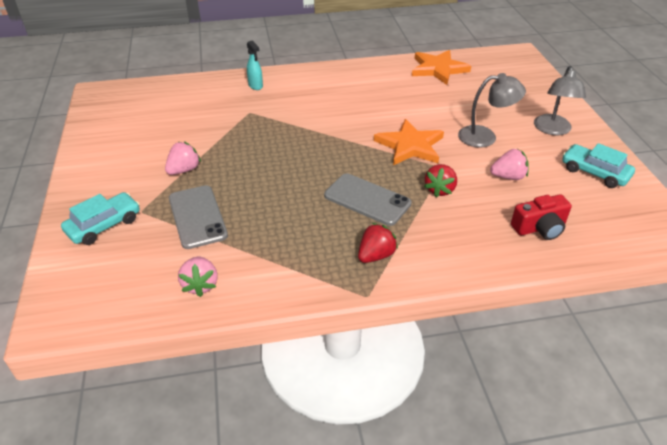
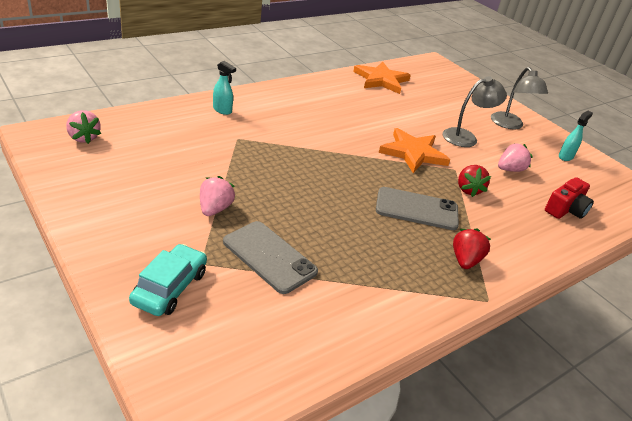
camera: 30 degrees left, 5 degrees down
(200, 285) = (330, 329): pink strawberry -> pink strawberry (84, 138)
(594, 172) = (565, 156): turquoise car -> turquoise spray bottle

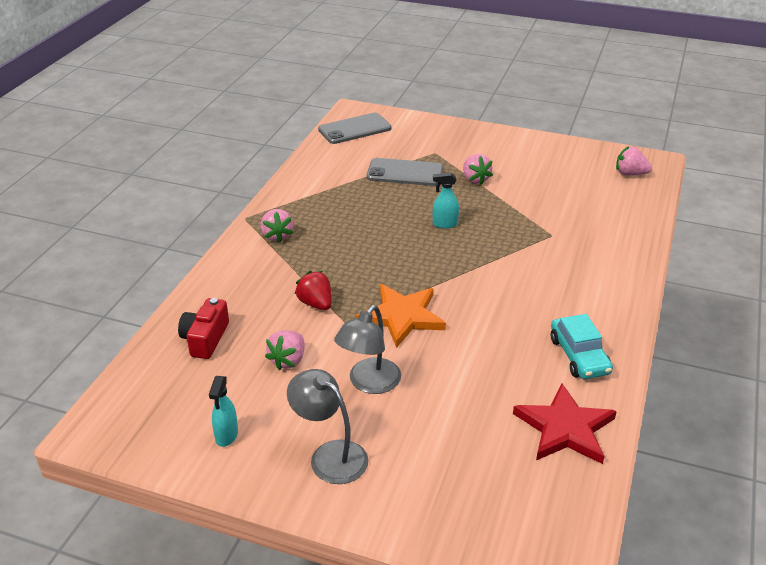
camera: 150 degrees right, 0 degrees up
(170, 288) = (431, 137): turquoise car -> turquoise car (579, 356)
(222, 110) = (611, 254): turquoise spray bottle -> turquoise spray bottle (444, 224)
(381, 80) = (565, 428): orange star -> red star
(417, 209) = (345, 256): grey phone -> grey phone (354, 129)
(465, 260) = (277, 236): red strawberry -> pink strawberry

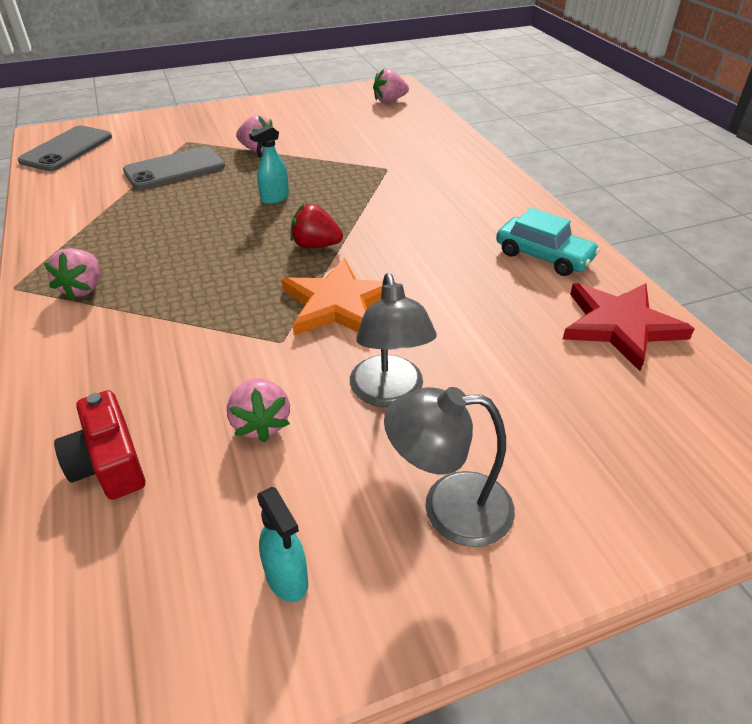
camera: 40 degrees left, 5 degrees up
(277, 236) = (83, 288): pink strawberry -> pink strawberry turned 60 degrees clockwise
(316, 304) = (221, 339): red strawberry -> red strawberry (315, 245)

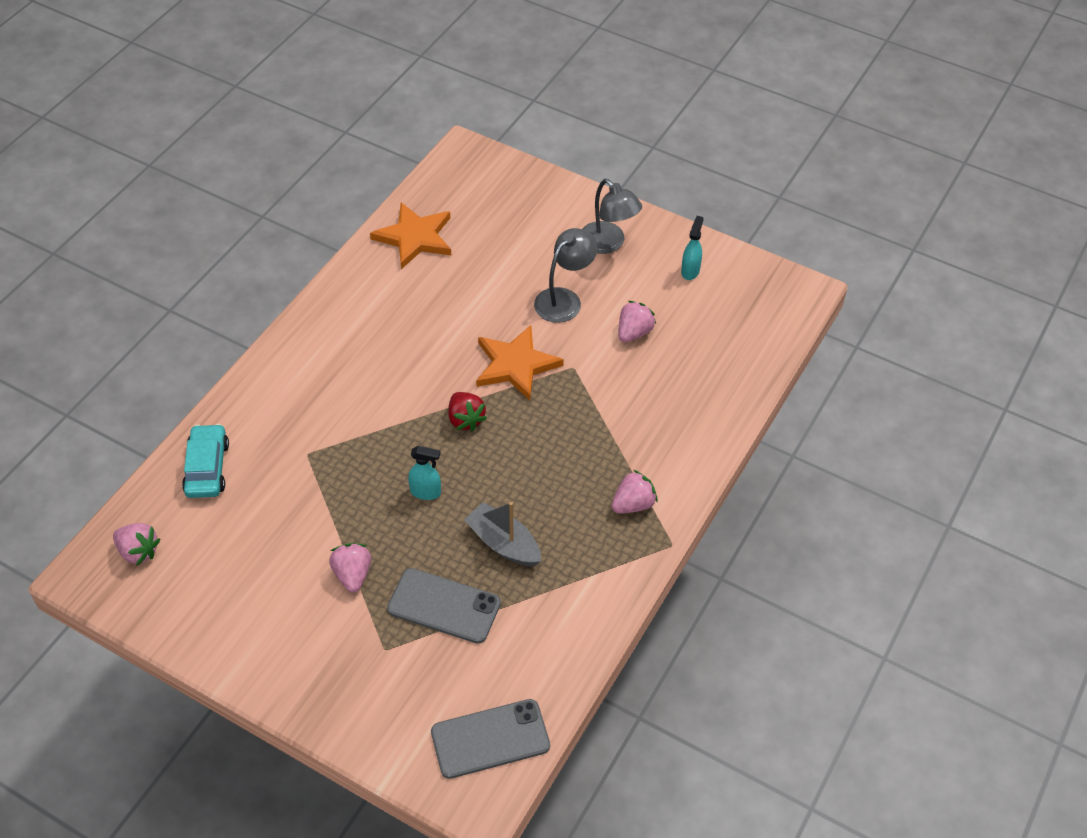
camera: 130 degrees left, 10 degrees up
(109, 463) = (713, 368): red camera -> none
(173, 210) = (503, 543): none -> grey boat
(543, 256) = (366, 298): turquoise car -> turquoise car (207, 468)
(620, 326) = (415, 237): red star -> orange star

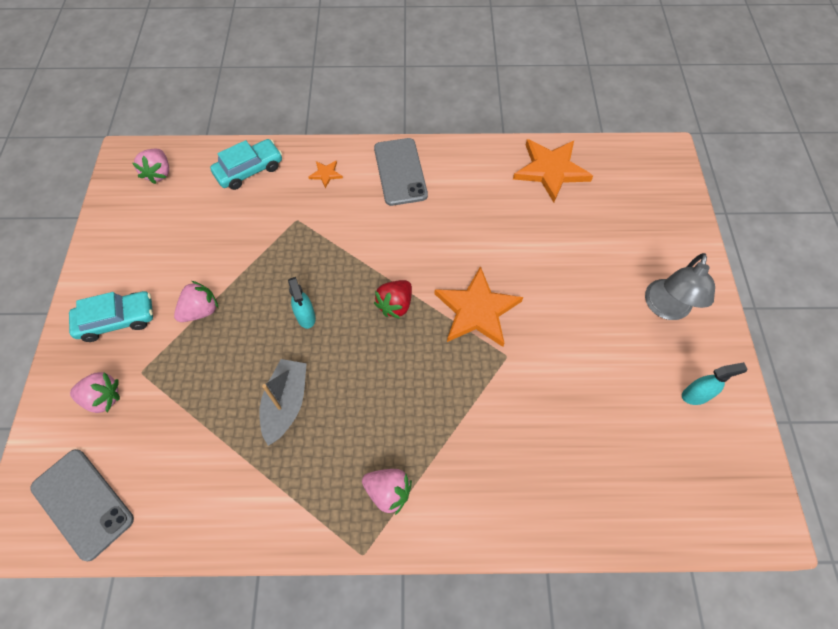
camera: 60 degrees right, 10 degrees up
(270, 406) = (326, 174): none -> orange star
(307, 651) = (117, 320): none -> turquoise car
(444, 606) = (200, 392): grey phone -> grey phone (400, 172)
(564, 299) = (575, 308): grey lamp -> none
(634, 332) = (583, 385): pink strawberry -> pink strawberry (103, 398)

